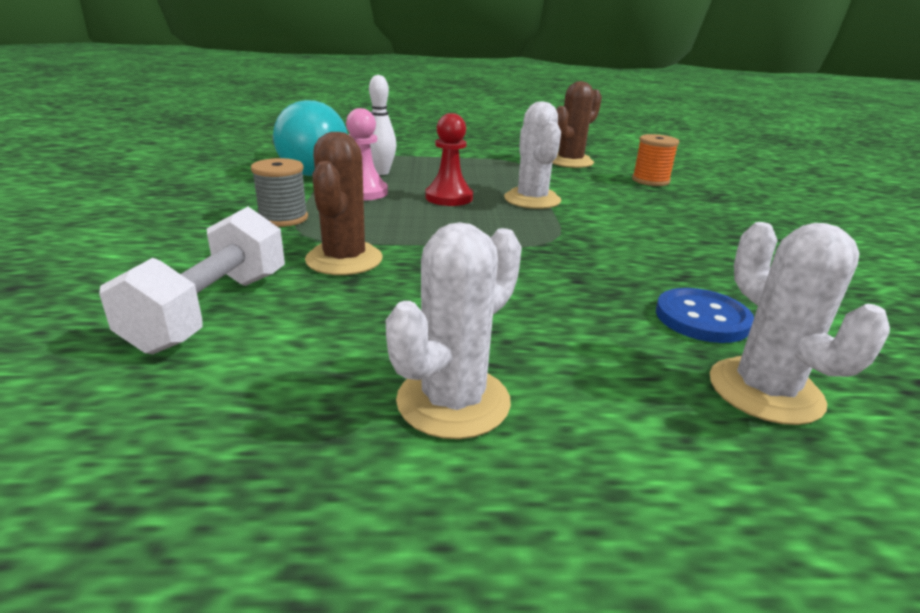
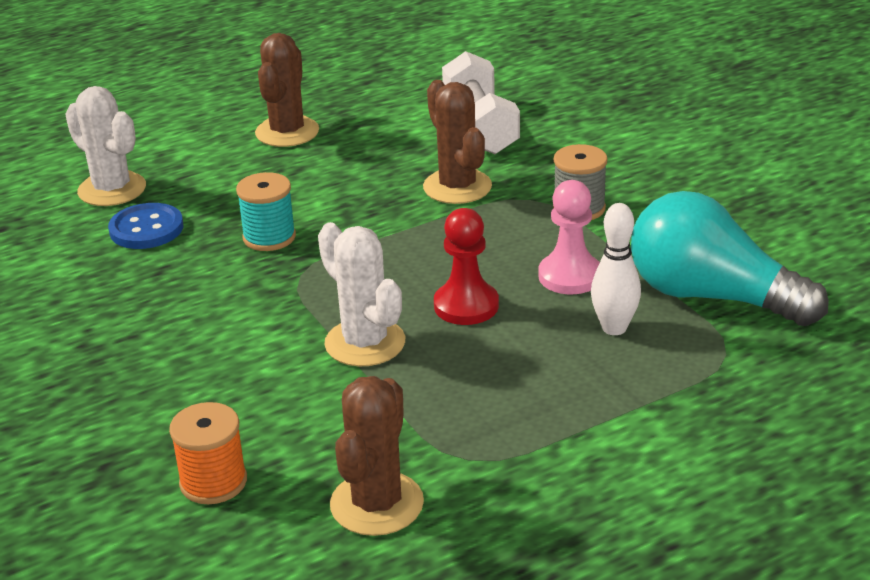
camera: 155 degrees right, 5 degrees up
(453, 401) = (287, 132): white cactus -> brown cactus
(563, 272) = (269, 237): none -> turquoise spool

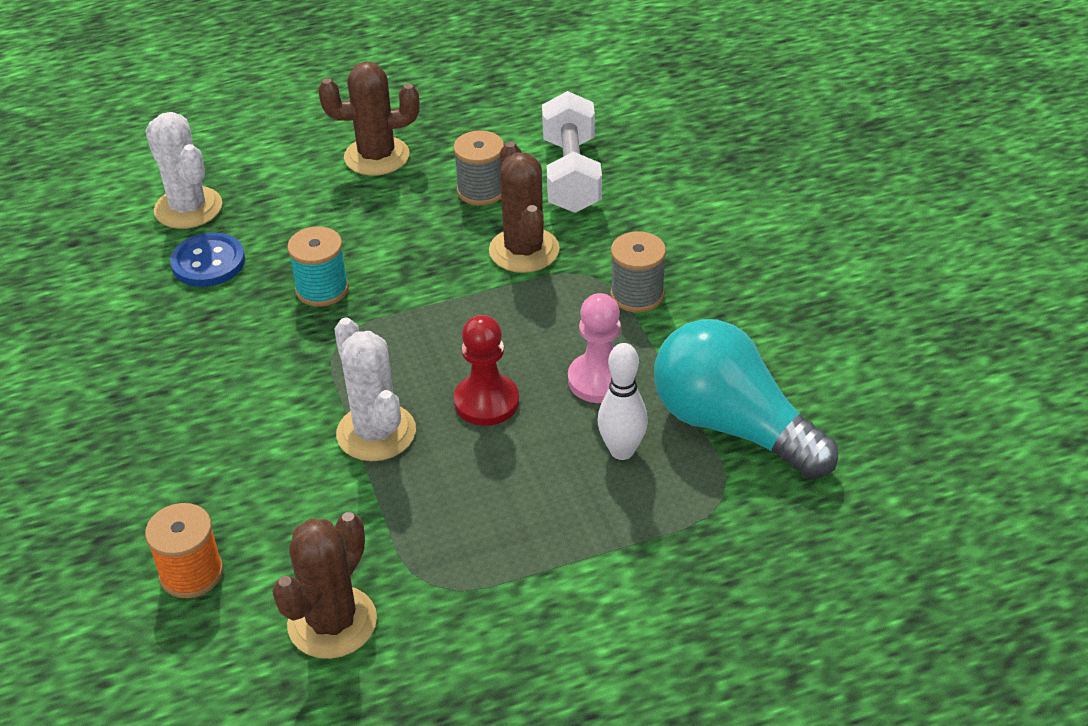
camera: 10 degrees right, 10 degrees up
(287, 132) = (376, 156): brown cactus -> brown cactus turned 60 degrees clockwise
(399, 147) = (481, 190): none -> grey spool

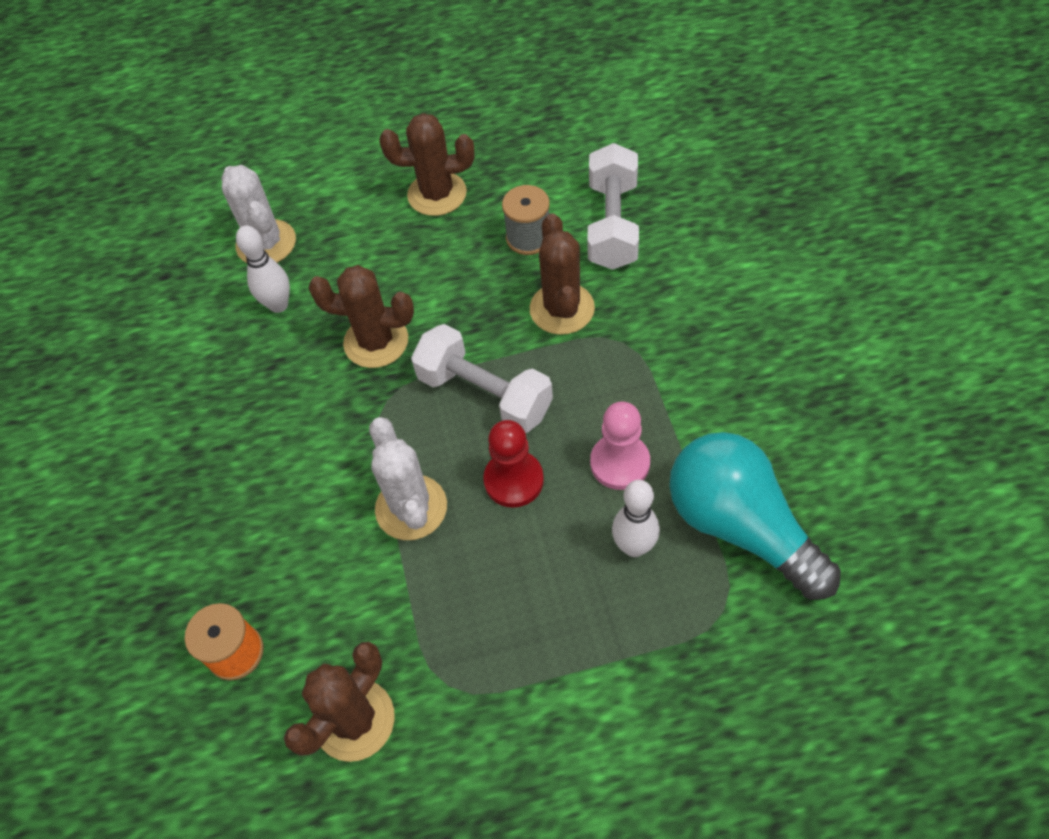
camera: 10 degrees right, 15 degrees up
(208, 262) = (278, 305): blue button -> white bowling pin
(322, 289) = (376, 341): turquoise spool -> brown cactus
(447, 329) = (485, 394): none -> white dumbbell
(637, 295) = (662, 367): grey spool -> none

